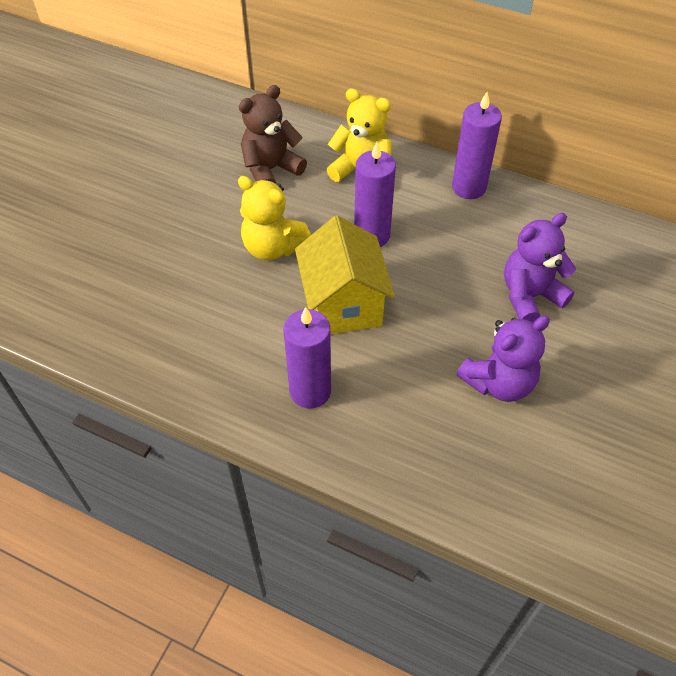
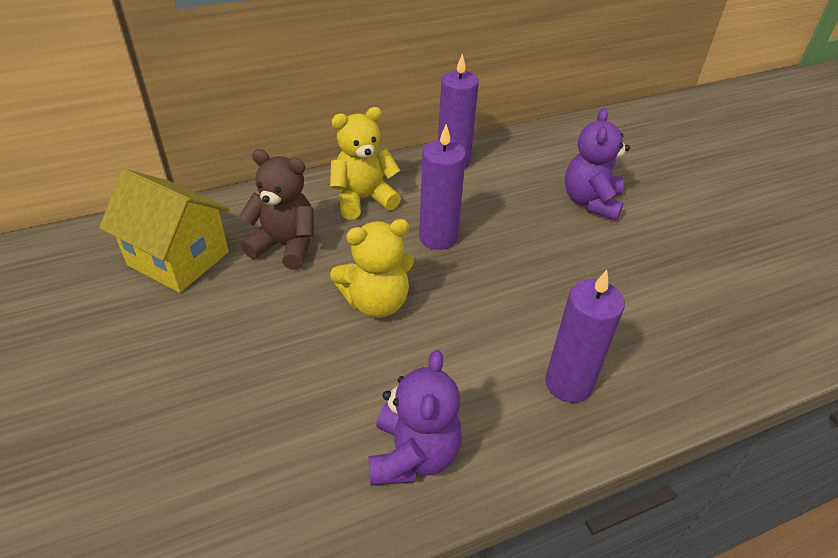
camera: 50 degrees left, 10 degrees down
(271, 169) = (285, 246): brown teddy bear -> brown teddy bear turned 105 degrees clockwise
(343, 304) = (492, 300): yellow house -> yellow house (178, 258)
(499, 382) = (659, 268): purple teddy bear -> purple teddy bear (413, 455)

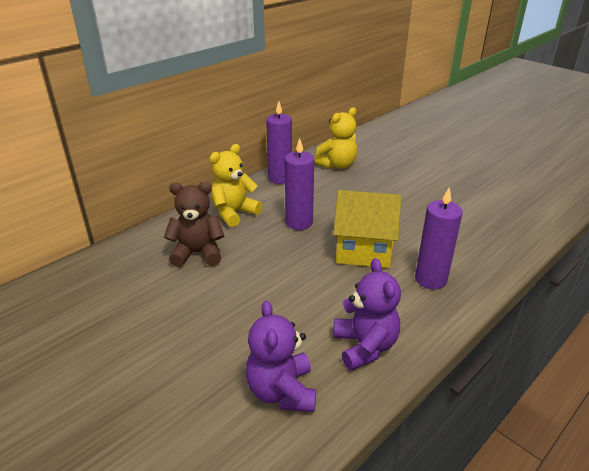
camera: 20 degrees left, 10 degrees down
(178, 258) = (122, 281): yellow house -> yellow house (363, 251)
(376, 302) = (283, 269): yellow teddy bear -> yellow teddy bear (337, 165)
(591, 202) = (379, 181): purple teddy bear -> purple teddy bear (282, 391)

